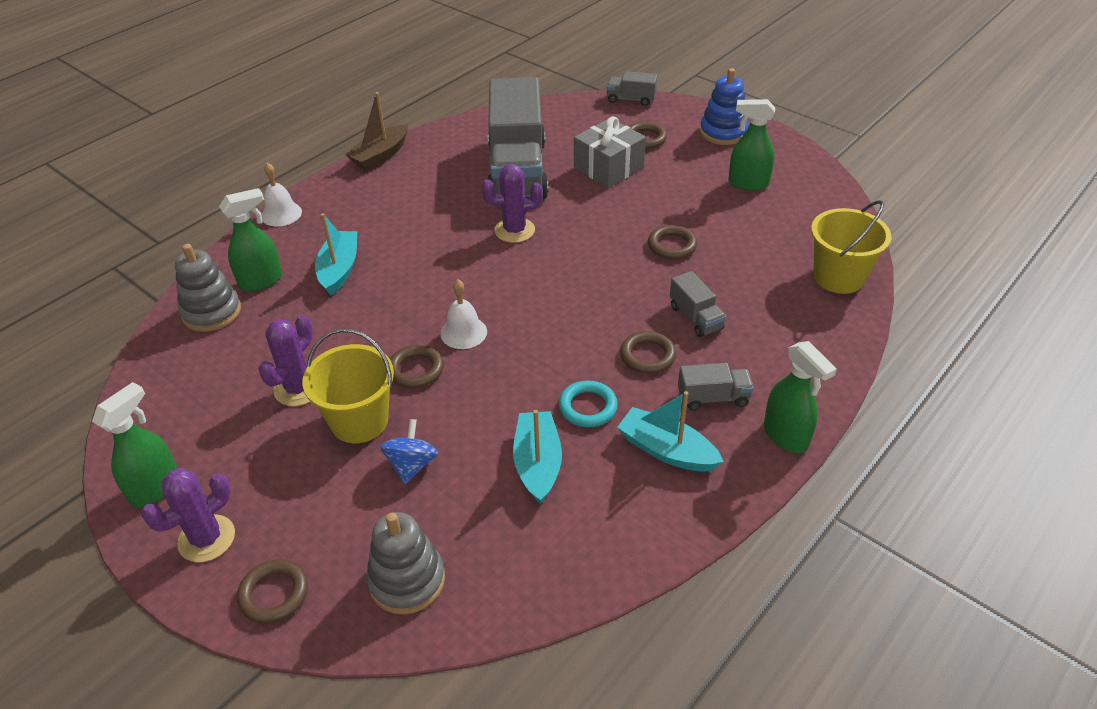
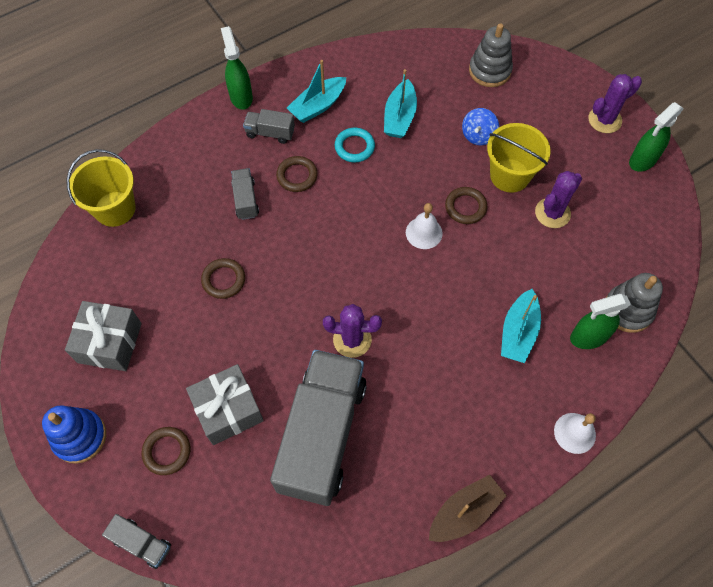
camera: 165 degrees left, 20 degrees up
(274, 594) = (563, 81): brown ring -> none
(666, 450) = (318, 106): turquoise boat -> turquoise boat turned 90 degrees clockwise
(747, 184) = (110, 343): green spray bottle -> grey gift

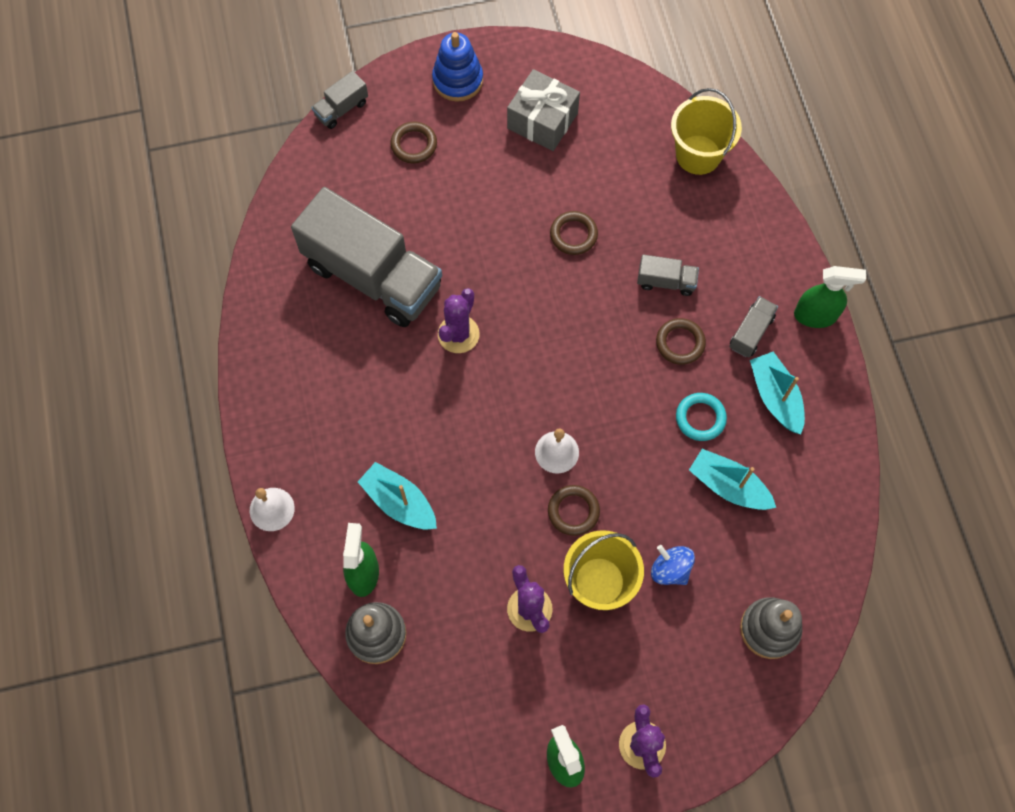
camera: 110 degrees right, 5 degrees up
(228, 410) = (432, 203): grey gift -> none
(464, 512) = (246, 373): brown boat -> none

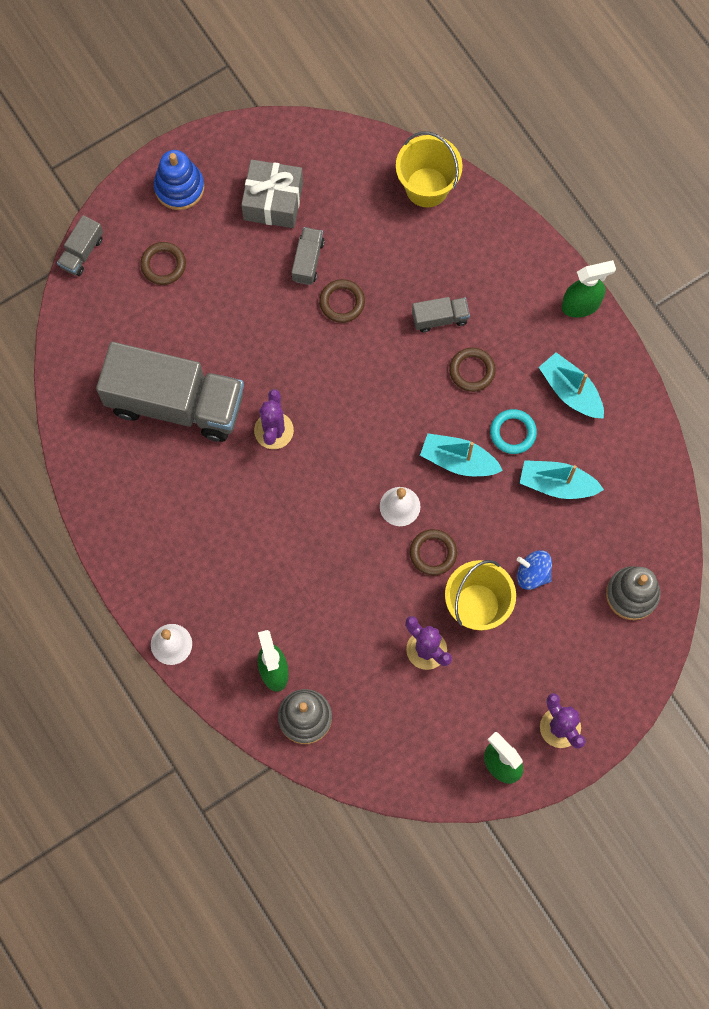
camera: 20 degrees left, 5 degrees up
(399, 502) = (280, 598): turquoise boat -> turquoise boat (458, 460)
(751, 332) = (530, 340): grey truck -> grey truck (308, 261)

